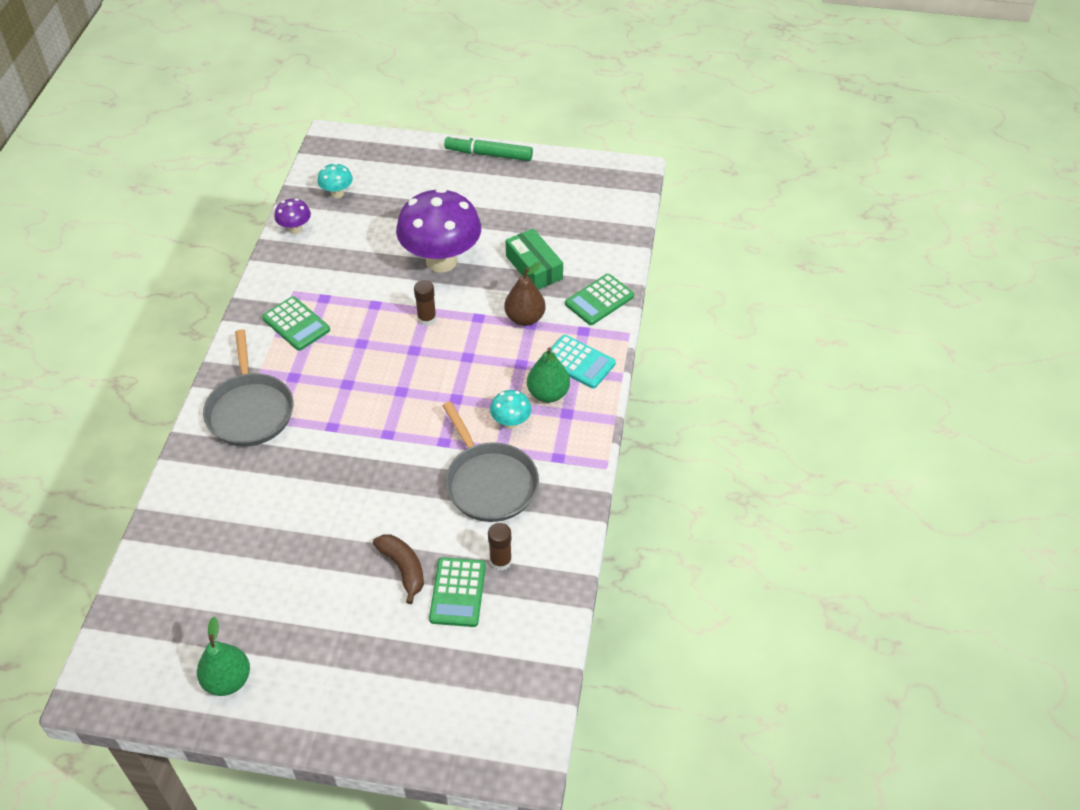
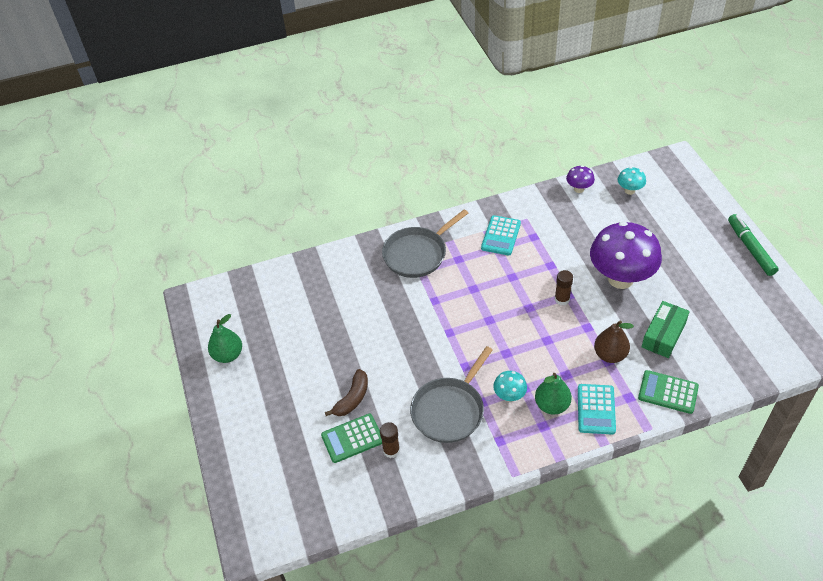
camera: 65 degrees right, 0 degrees up
(296, 324) = (501, 236): green calculator -> turquoise calculator

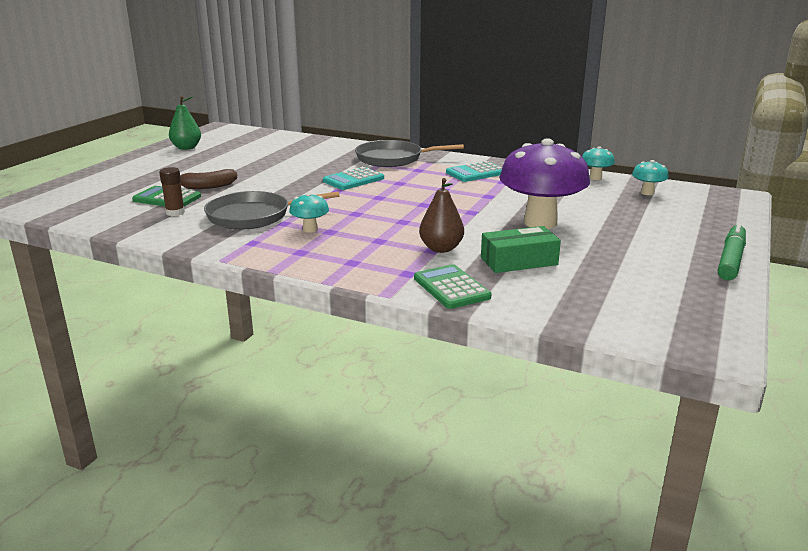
camera: 40 degrees right, 25 degrees down
(552, 405) = (331, 247): green pear -> none
(562, 299) = (461, 211): brown glue stick -> none
(579, 189) = (595, 178): purple mushroom -> turquoise mushroom
(596, 409) = (363, 265): turquoise calculator -> turquoise calculator (353, 180)

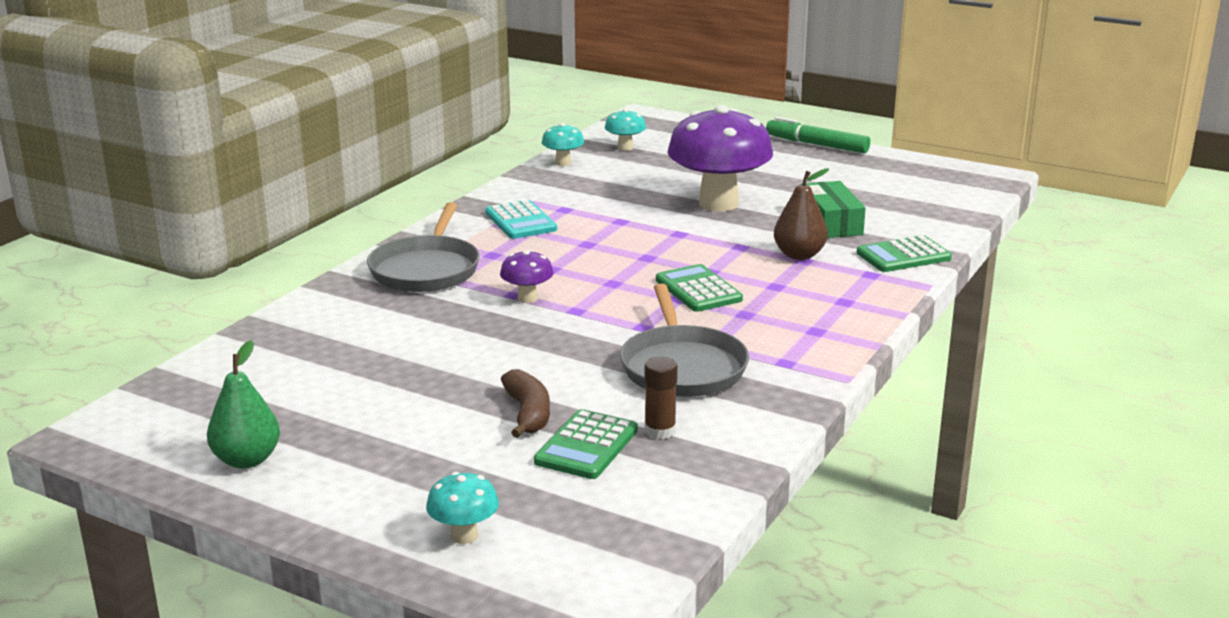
camera: 85 degrees left, 0 degrees up
(310, 229) = (737, 326): turquoise mushroom -> turquoise mushroom (464, 536)
(353, 180) = (527, 298): turquoise calculator -> purple mushroom
(370, 218) = (698, 290): none -> green calculator

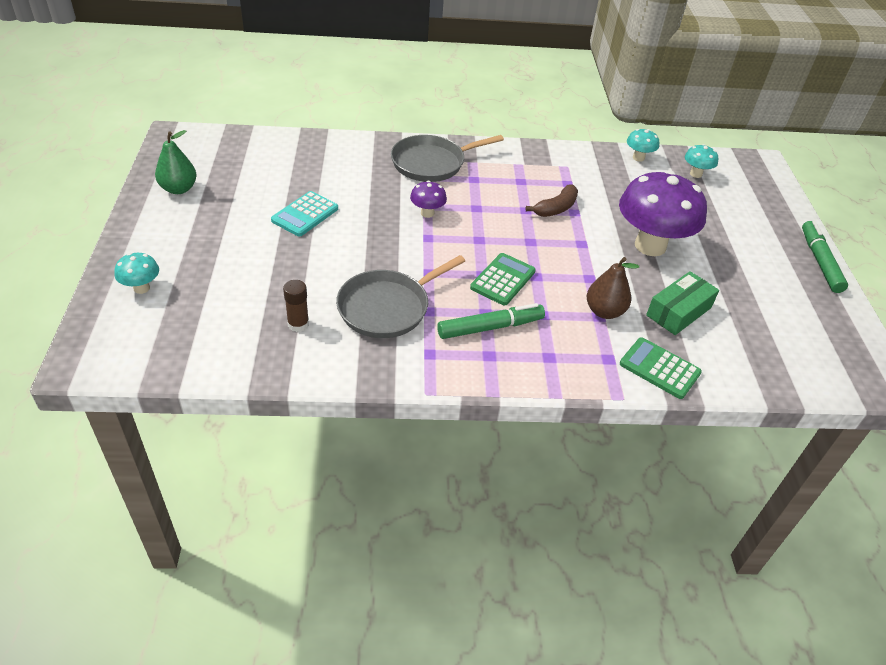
camera: 55 degrees right, 20 degrees up
(521, 221) = (531, 173): turquoise calculator -> turquoise calculator (305, 214)
(528, 414) = (285, 264): brown banana -> brown banana (556, 208)
(587, 446) = (261, 300): green calculator -> none
(771, 318) = (490, 327): none -> green marker

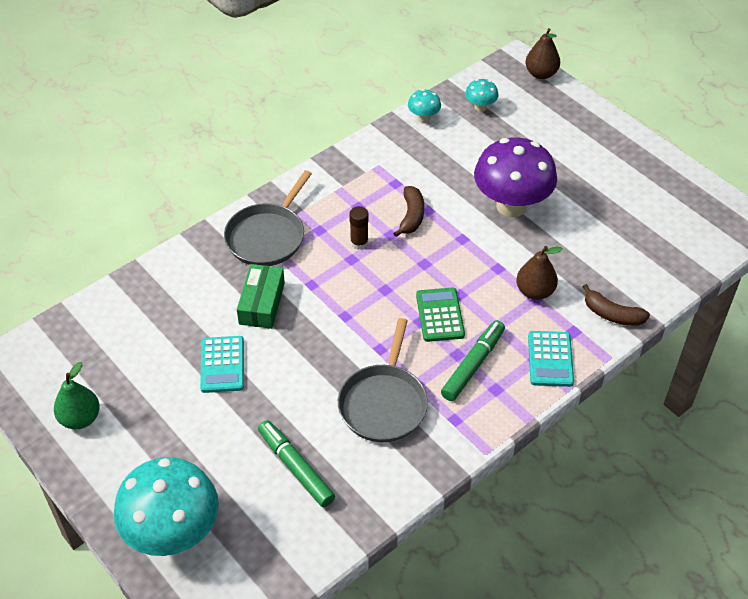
camera: 35 degrees left, 5 degrees up
(141, 288) = (173, 534): turquoise mushroom -> turquoise mushroom, size x2.27
(298, 324) = (335, 469): brown glue stick -> brown glue stick (359, 243)
(427, 213) = (319, 292): purple mushroom -> none
(563, 365) = (550, 359): none -> turquoise calculator
(659, 368) = (612, 314): green calculator -> brown banana
(678, 311) = (582, 254): green box -> green box (262, 303)
(776, 179) = (541, 74): none -> brown pear
(819, 262) = (633, 140): green marker -> green marker (296, 467)

